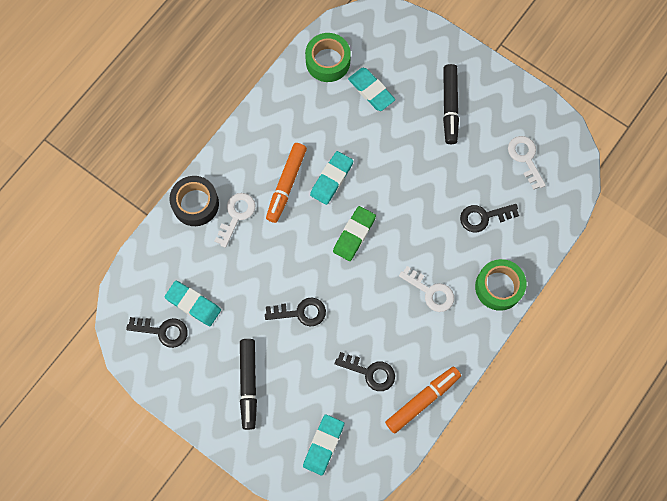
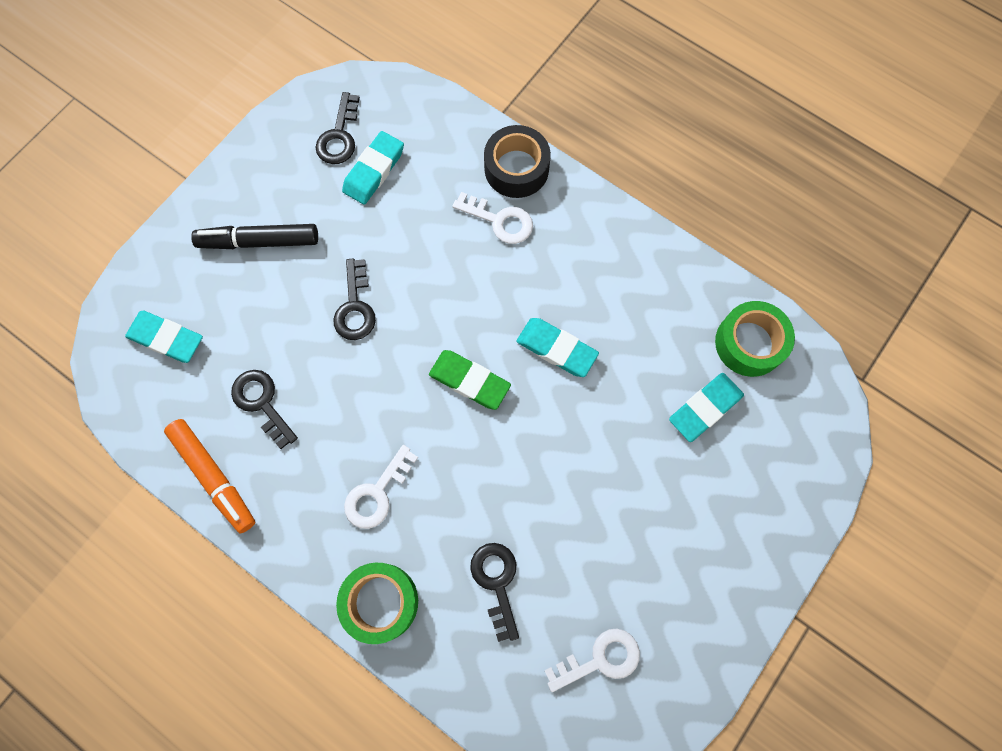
camera: 90 degrees right, 0 degrees up
(286, 185) = (546, 285): orange marker -> none
(370, 372) = (261, 402): black key -> black key turned 120 degrees clockwise
(449, 107) = (685, 533): black marker -> none

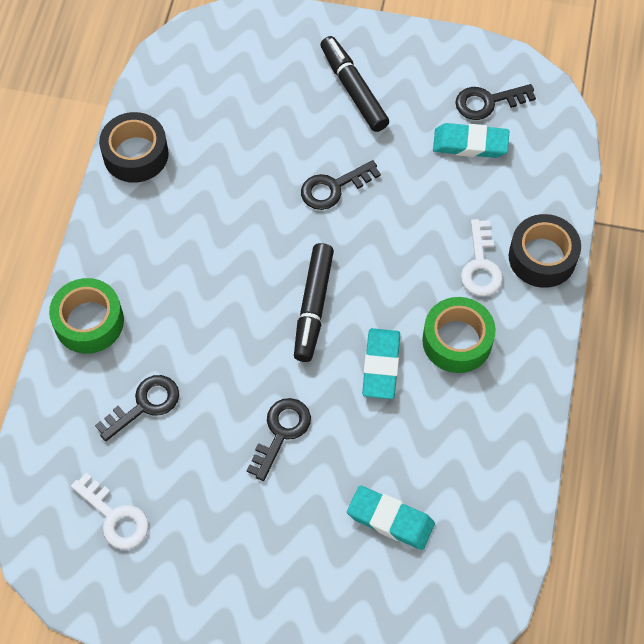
camera: 65 degrees right, 10 degrees down
(166, 338) = (233, 66): turquoise eraser -> none
(214, 477) = (135, 154): orange marker -> black tape
(261, 402) = (213, 158): black key -> black key (281, 432)
(377, 494) = (178, 278): white key -> none
(469, 381) = (313, 307): green eraser -> black marker
(749, 343) = (479, 537): green tape -> green tape (457, 341)

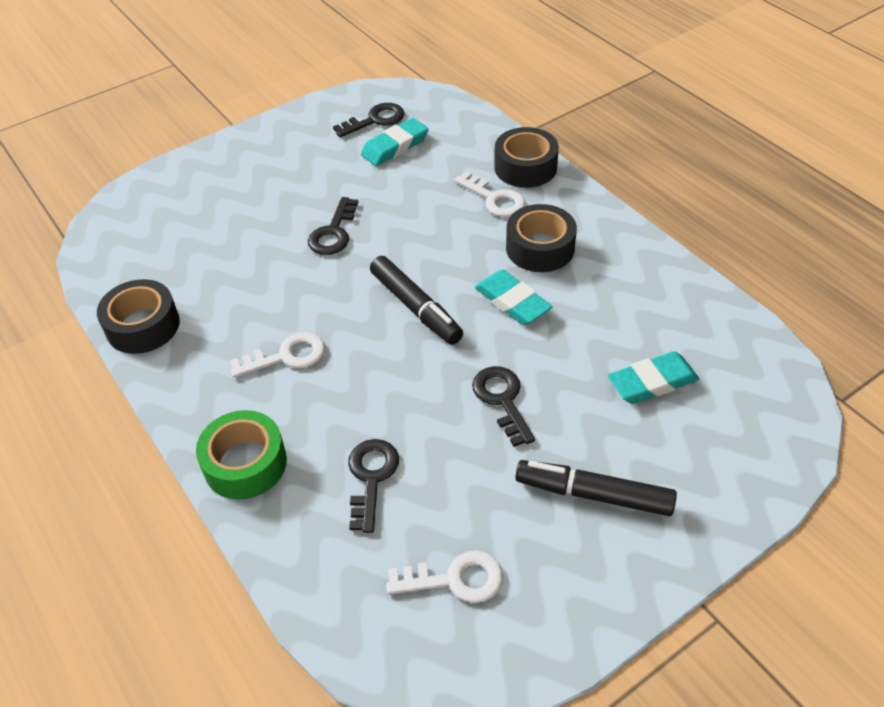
camera: 45 degrees left, 15 degrees down
(193, 265) = (287, 356): none -> white key
(353, 89) = (272, 173): black marker -> black marker (593, 494)
(457, 341) = (540, 248): green tape -> black tape
(487, 102) = (375, 120): black key -> black key turned 150 degrees counterclockwise

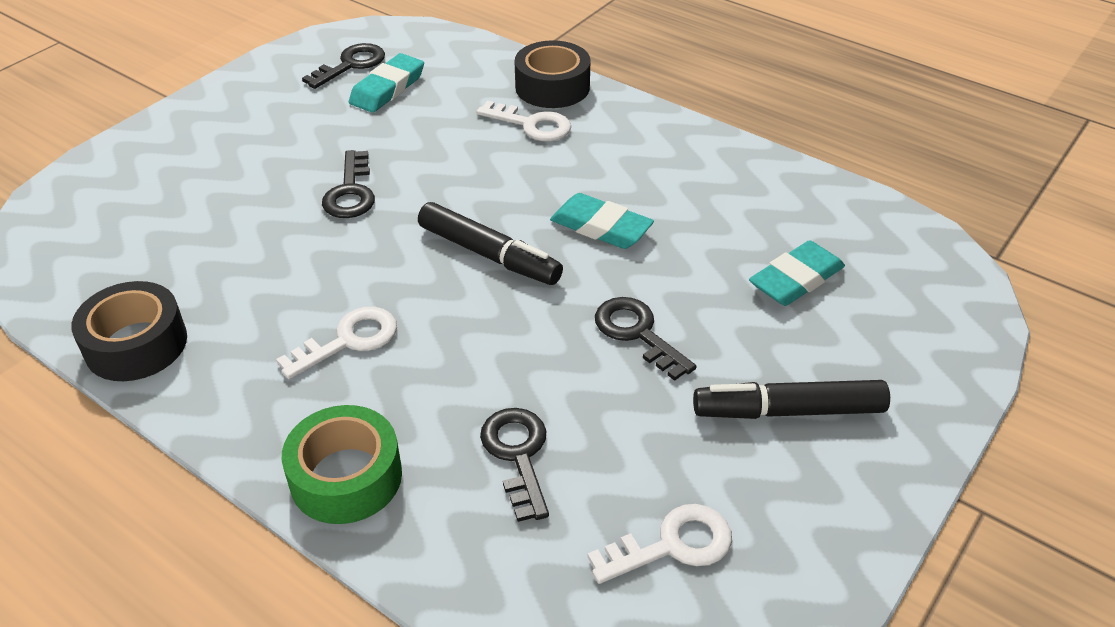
camera: 20 degrees left, 5 degrees down
(540, 248) = (607, 166): black tape -> none

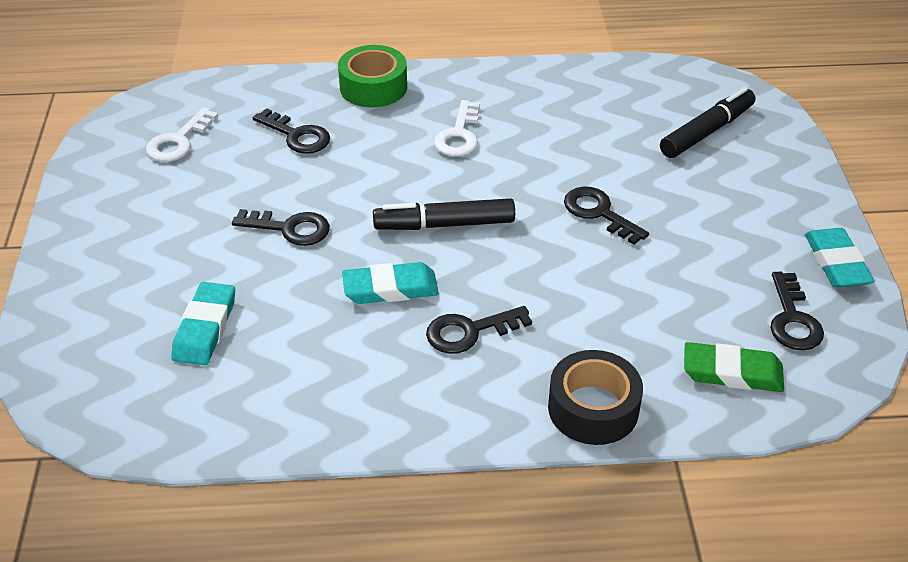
camera: 140 degrees right, 0 degrees up
(136, 344) = (566, 77): black tape -> none
(387, 88) = (722, 314): turquoise eraser -> turquoise eraser (836, 263)
(438, 61) = (732, 372): none -> green eraser
(532, 125) = (554, 351): white key -> none
(576, 165) = (469, 332): none -> black key
(788, 411) = (154, 233): black marker -> black marker (707, 132)

